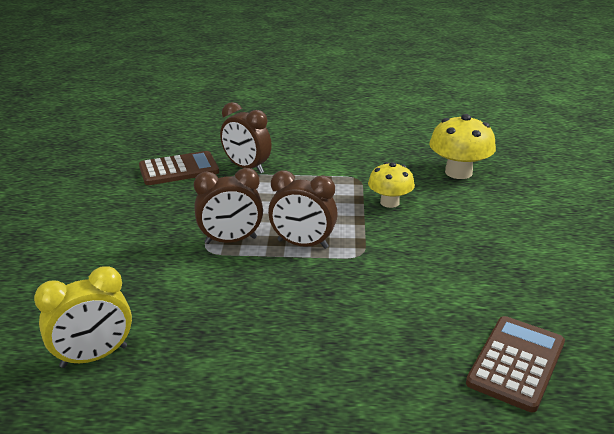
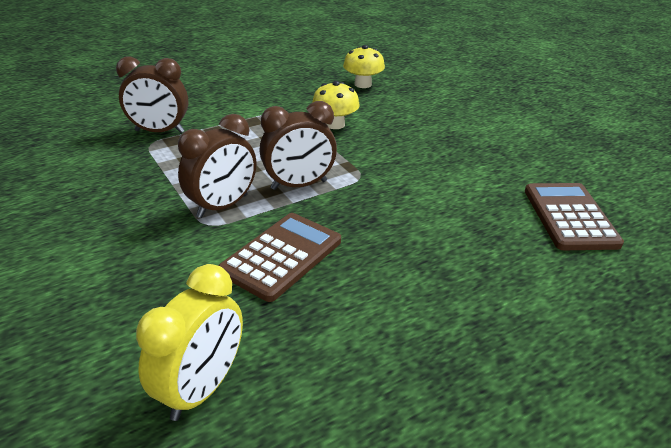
camera: 35 degrees left, 5 degrees up
(179, 169) = (80, 154): brown calculator -> brown calculator (282, 256)
(458, 172) = (363, 84): yellow mushroom -> yellow mushroom, size x0.66

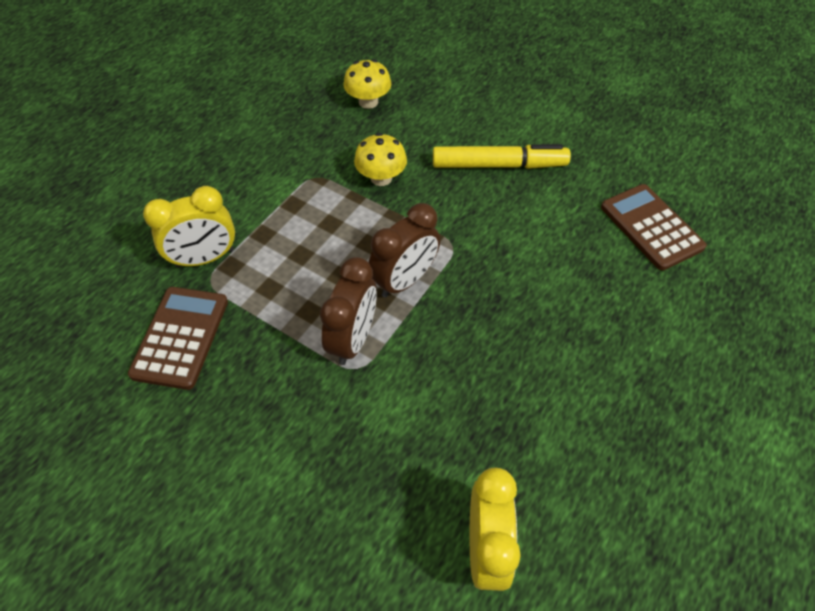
camera: 25 degrees left, 20 degrees up
(159, 131) = (205, 258): brown clock -> yellow clock
(282, 256) = (450, 378): brown calculator -> brown calculator (181, 337)
(444, 141) = (499, 165): none -> yellow marker

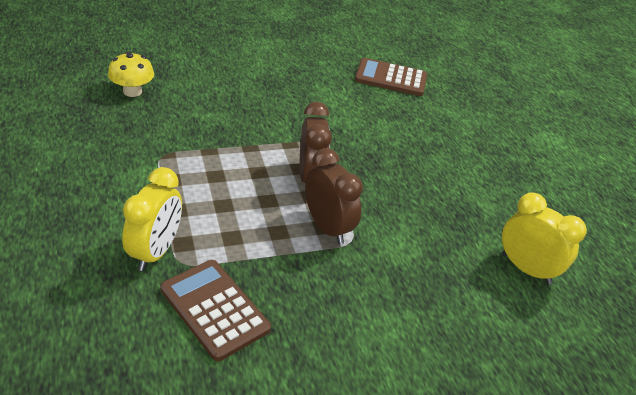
camera: 55 degrees left, 15 degrees down
(381, 178) = (210, 131): yellow mushroom -> none
(499, 165) = (273, 87): yellow marker -> none

